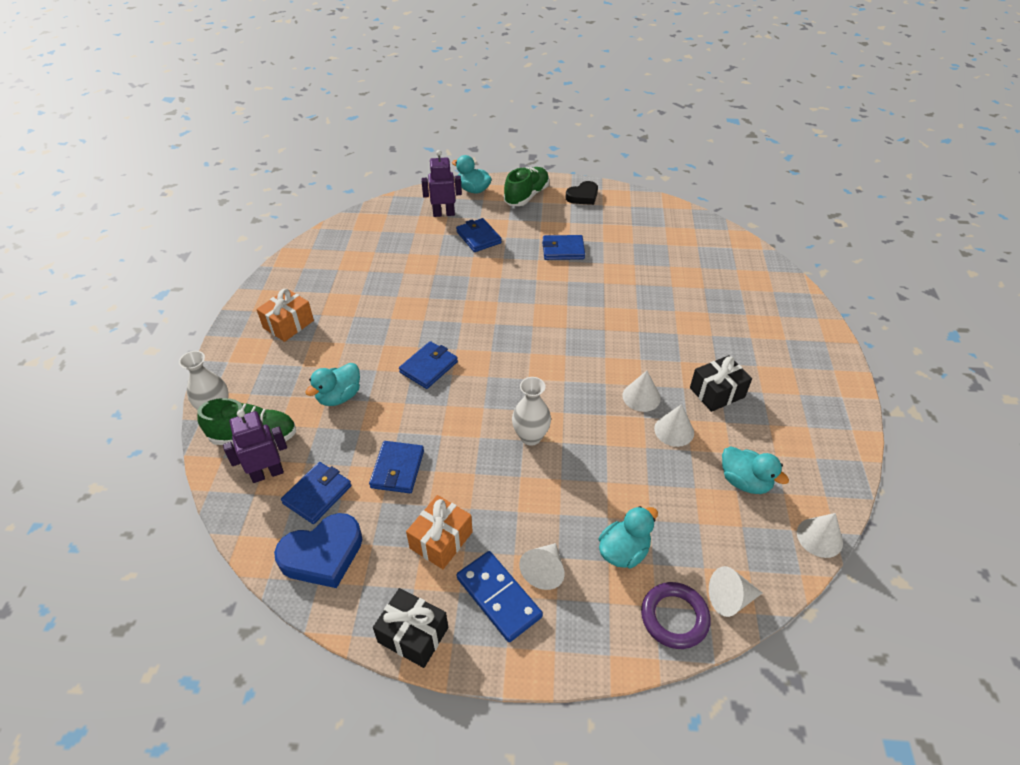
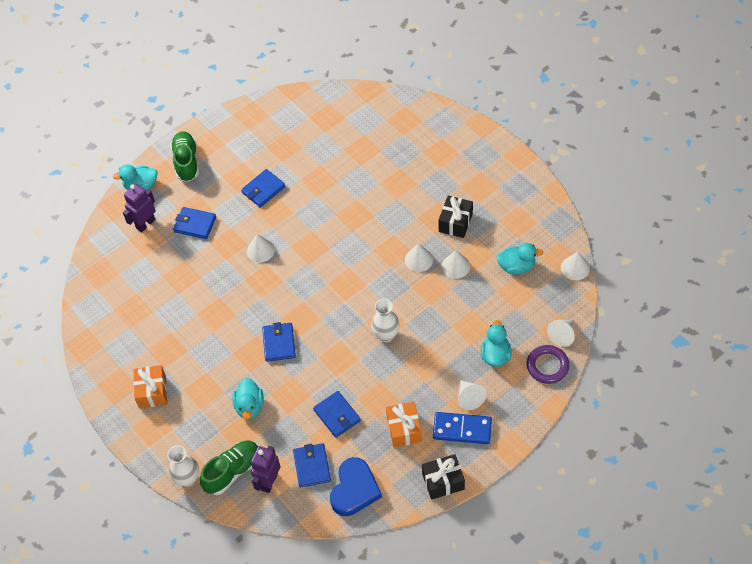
camera: 40 degrees left, 10 degrees up
(506, 289) = (260, 250): none -> white cone
(583, 196) = (226, 132): black heart -> none

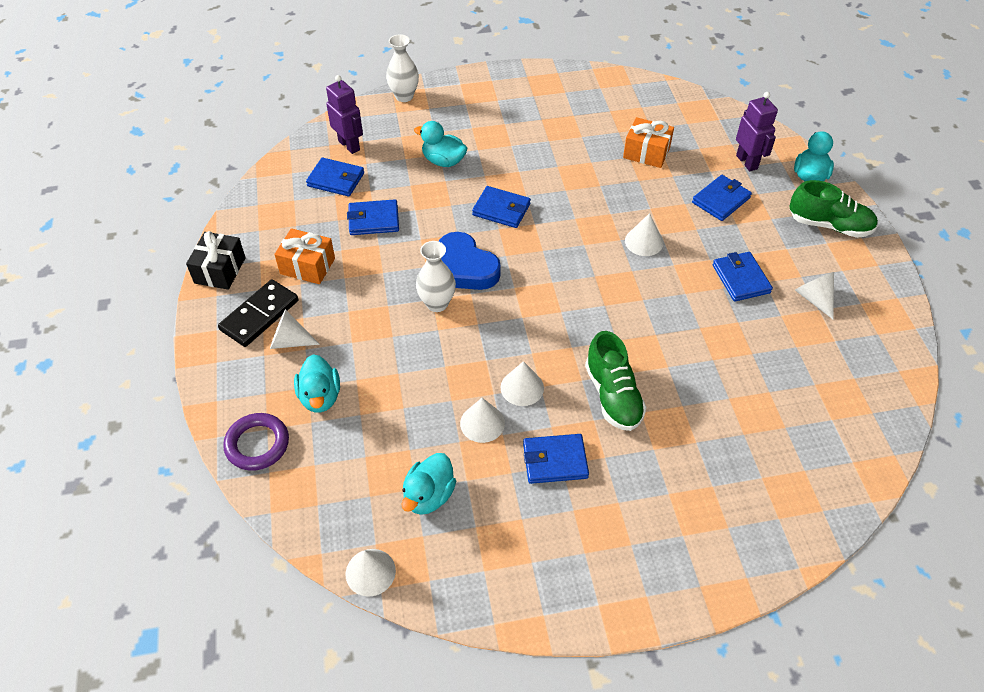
camera: 115 degrees right, 5 degrees down
(152, 392) = (519, 103): orange gift -> orange gift (646, 152)
(232, 471) = (384, 126): green shoe -> green shoe (613, 395)
(354, 490) = (281, 199): blue heart -> blue heart (464, 268)
(455, 222) = (555, 461): black gift -> blue wallet
(462, 429) = (260, 315): blue domino -> black domino
(495, 355) = (320, 397): turquoise duck -> turquoise duck turned 45 degrees clockwise
(563, 335) = (283, 489): white cone -> white cone (814, 299)

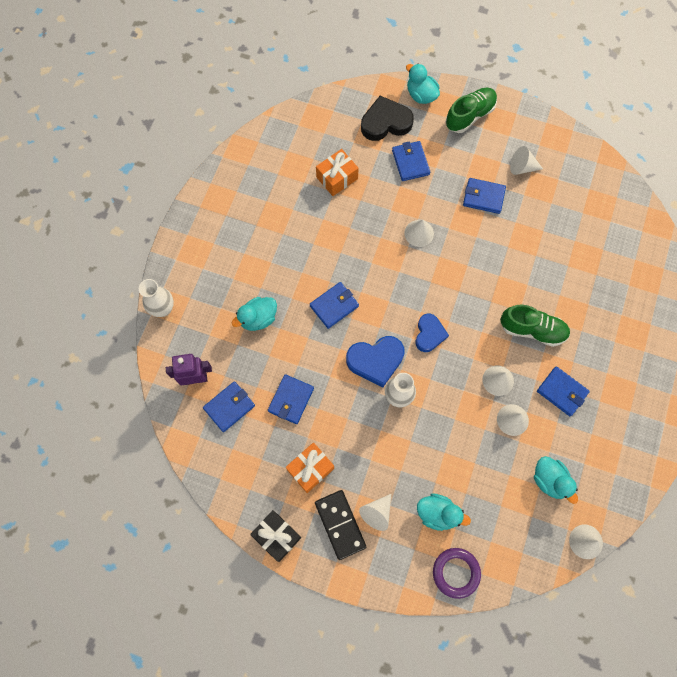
camera: 60 degrees left, 20 degrees up
(531, 300) = (429, 334): none -> blue heart
(555, 461) = (562, 392): blue wallet -> blue wallet turned 75 degrees counterclockwise
(747, 162) = (385, 122): purple robot -> black heart

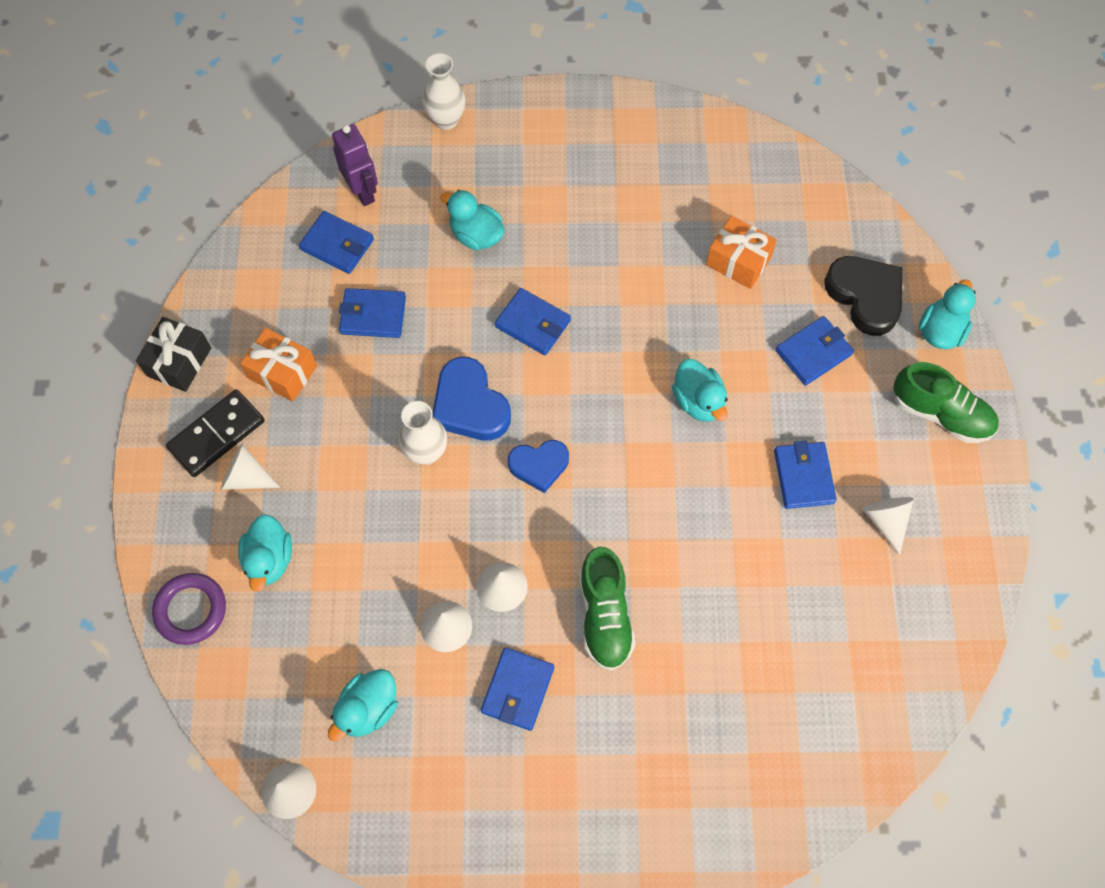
camera: 70 degrees right, 5 degrees down
(419, 233) = (698, 401): white cone -> turquoise duck

